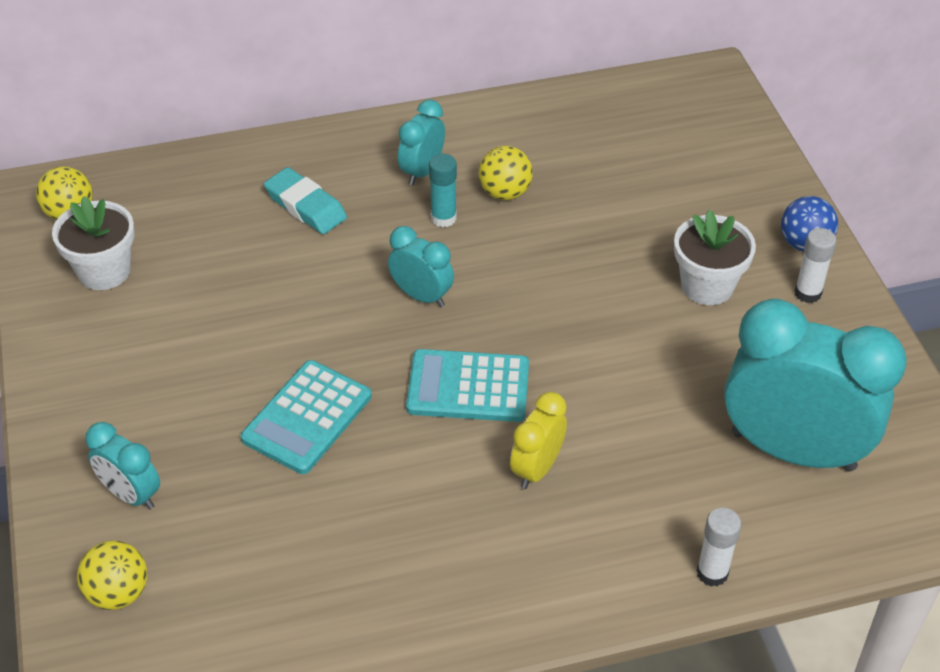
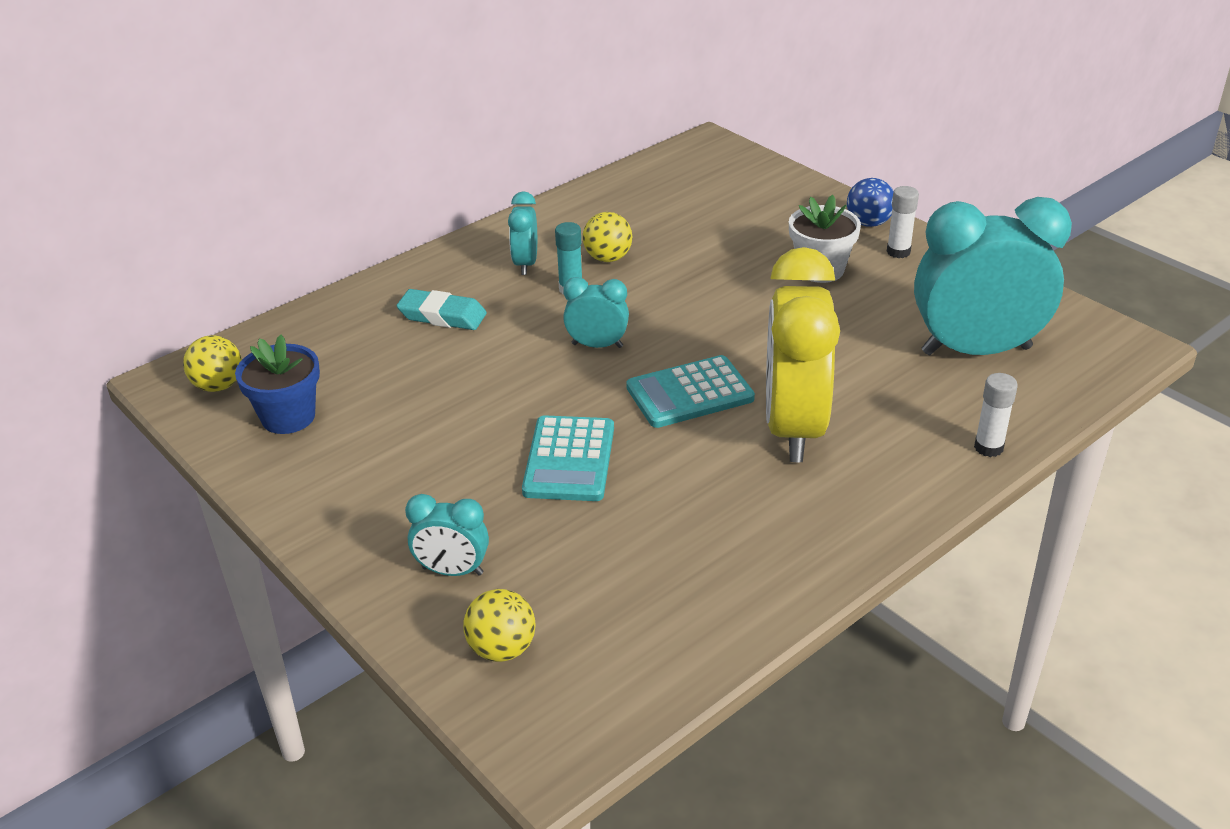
camera: 25 degrees left, 10 degrees down
(104, 271) = (288, 417): white flower pot -> blue flower pot
(537, 469) = (794, 428): yellow clock -> yellow clock, size x2.12

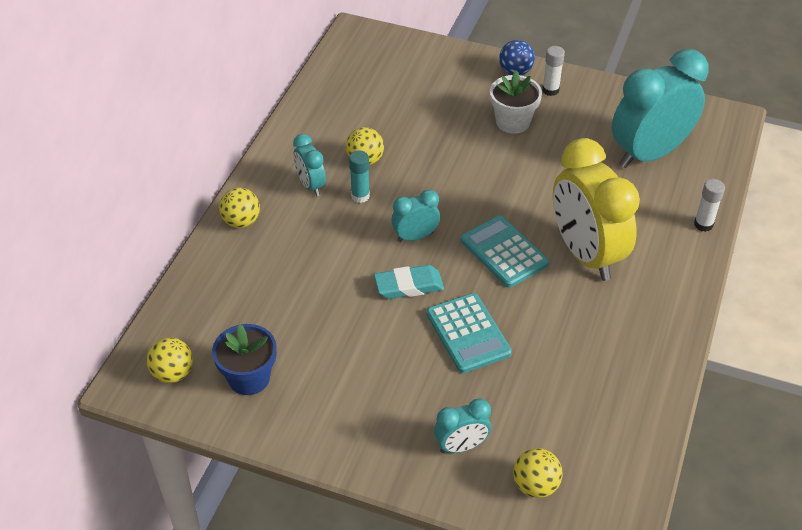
camera: 30 degrees left, 10 degrees up
(421, 274) = (241, 221): none -> yellow ball
(442, 316) = (288, 251): turquoise eraser -> turquoise eraser (409, 286)
(690, 393) = (504, 252): turquoise calculator -> turquoise calculator turned 105 degrees clockwise

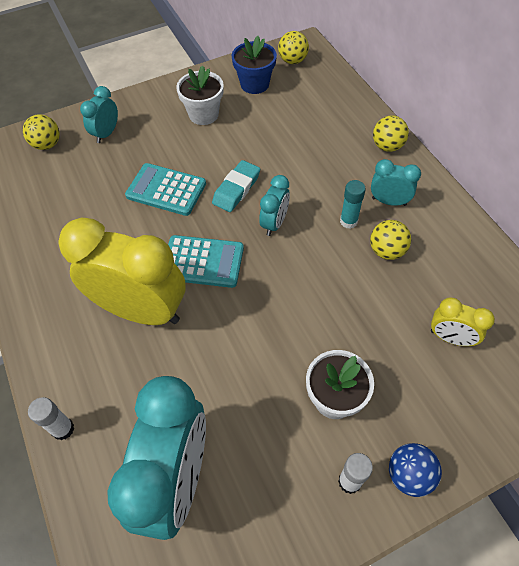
camera: 135 degrees right, 10 degrees up
(342, 385) = (203, 114): none -> white flower pot
(402, 97) = (450, 338): none -> yellow clock

